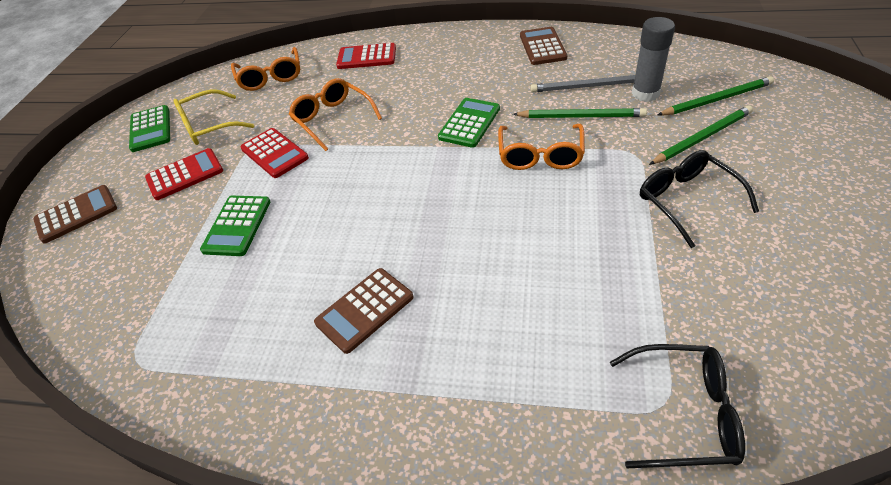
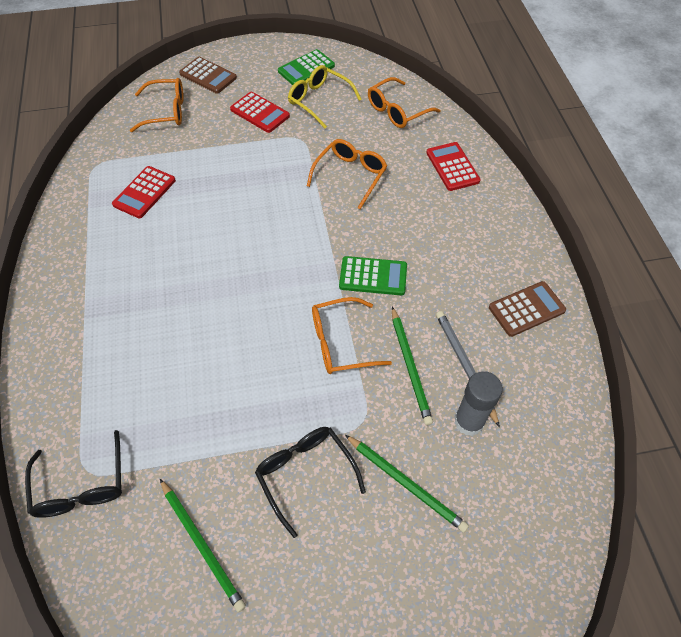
camera: 65 degrees right, 10 degrees up
(101, 264) = (166, 112): none -> orange glasses
(237, 226) = (213, 166): green calculator -> none
(274, 153) = (296, 155): red calculator -> red calculator (144, 192)
(364, 310) = (147, 268): brown calculator -> none
(686, 200) = (305, 474): black glasses -> black glasses turned 75 degrees counterclockwise
(717, 99) = (480, 496): green pencil -> green pencil (202, 545)

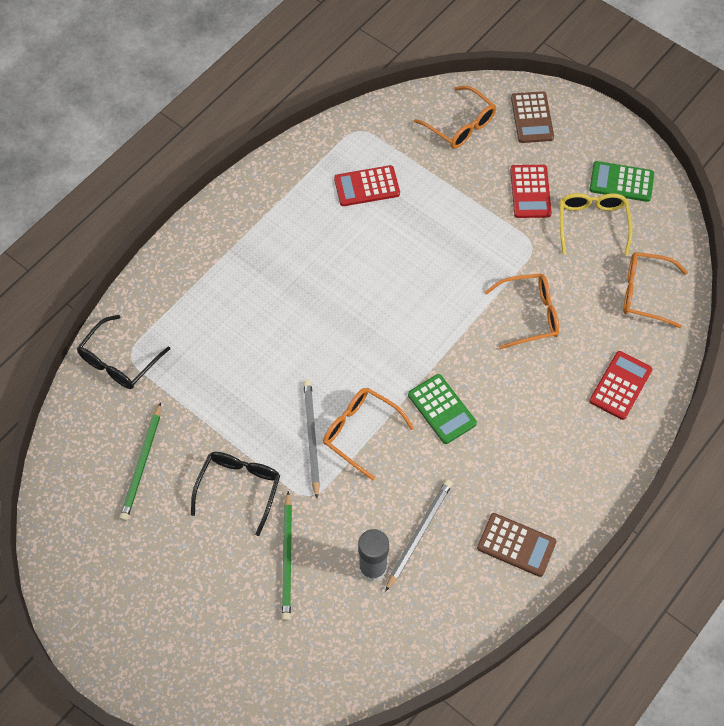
camera: 50 degrees right, 5 degrees up
(311, 381) = (311, 437): none -> grey pencil
(410, 367) = (383, 495): green pencil -> none

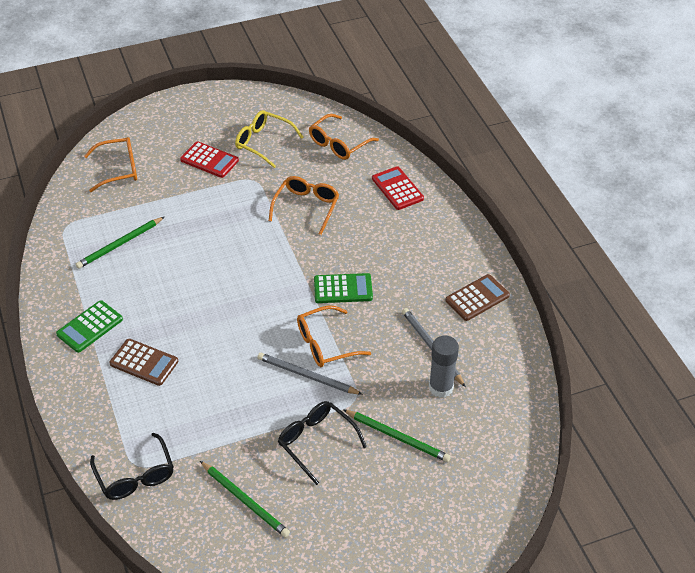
camera: 60 degrees left, 15 degrees down
(367, 186) = (119, 244): red calculator -> green pencil
(532, 118) = (150, 131): brown calculator -> brown calculator (144, 363)
(621, 182) = (244, 113): green calculator -> green calculator (90, 327)

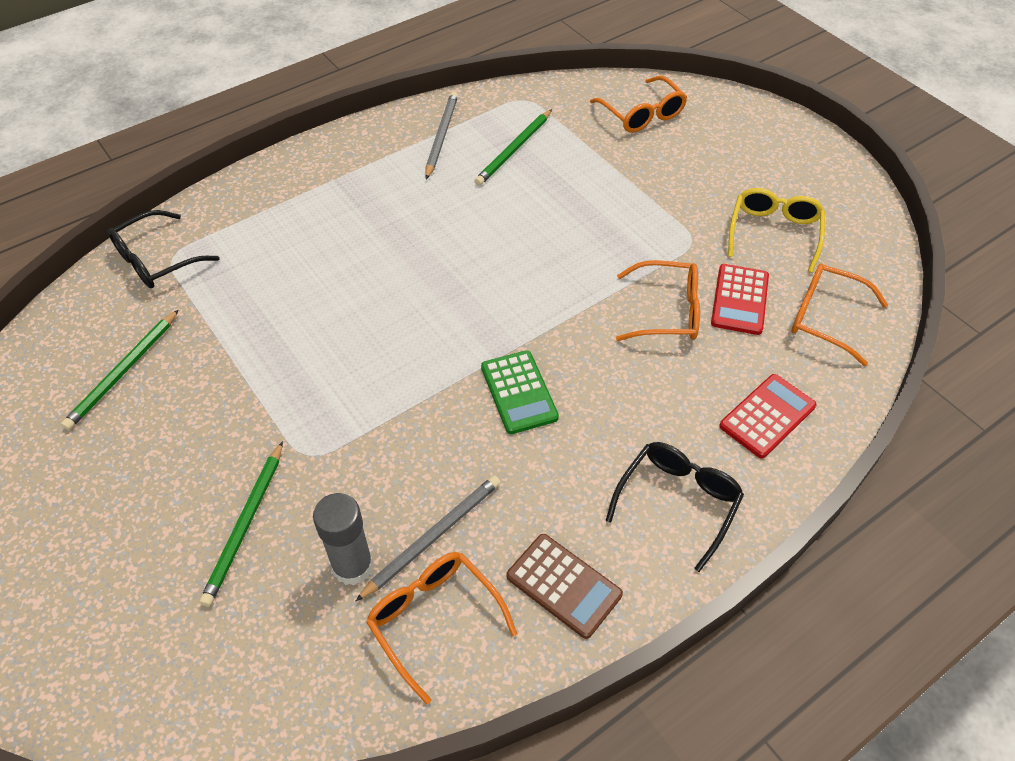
camera: 75 degrees right, 5 degrees up
(90, 327) = (373, 162): green calculator -> none
(119, 244) = (514, 150): green pencil -> green pencil turned 90 degrees counterclockwise
(144, 363) = (329, 221): brown calculator -> none
(209, 160) = (705, 188): red calculator -> red calculator (739, 300)
(307, 376) = (341, 388): grey pencil -> grey pencil (441, 136)
(316, 442) = (225, 425): black glasses -> black glasses (678, 501)
(325, 344) = (404, 395): orange glasses -> orange glasses (434, 619)

